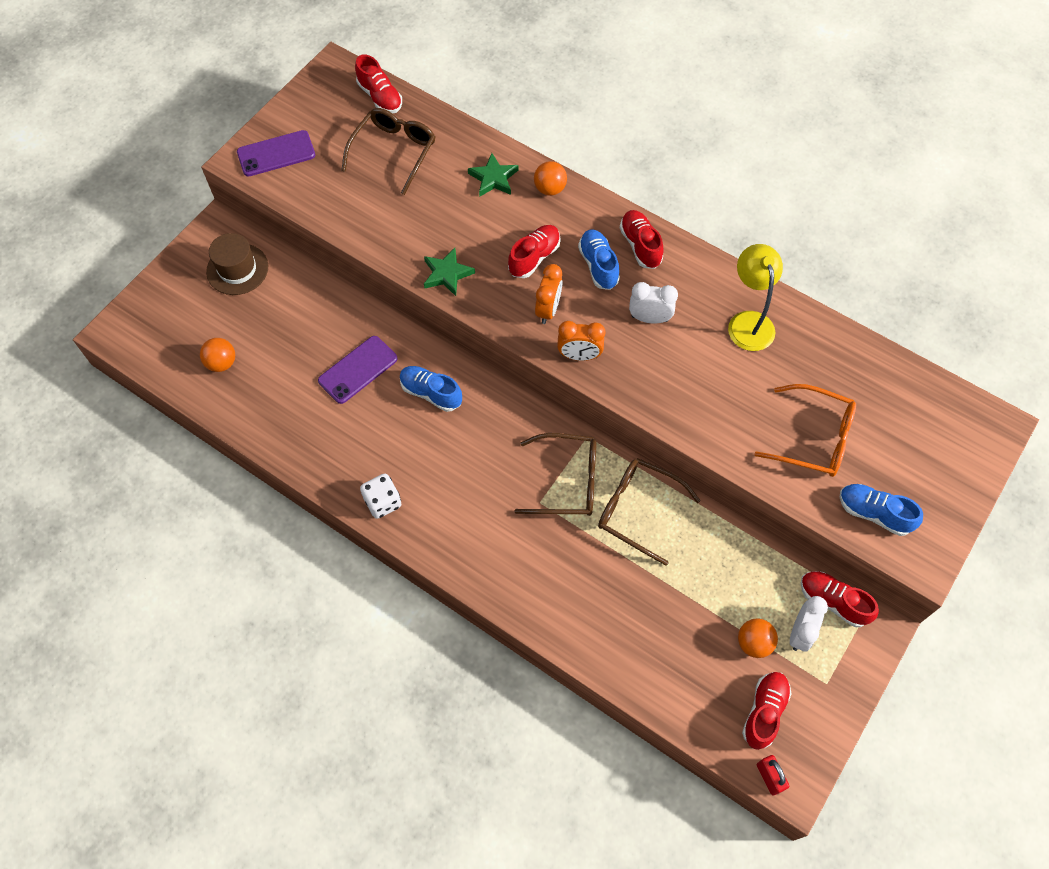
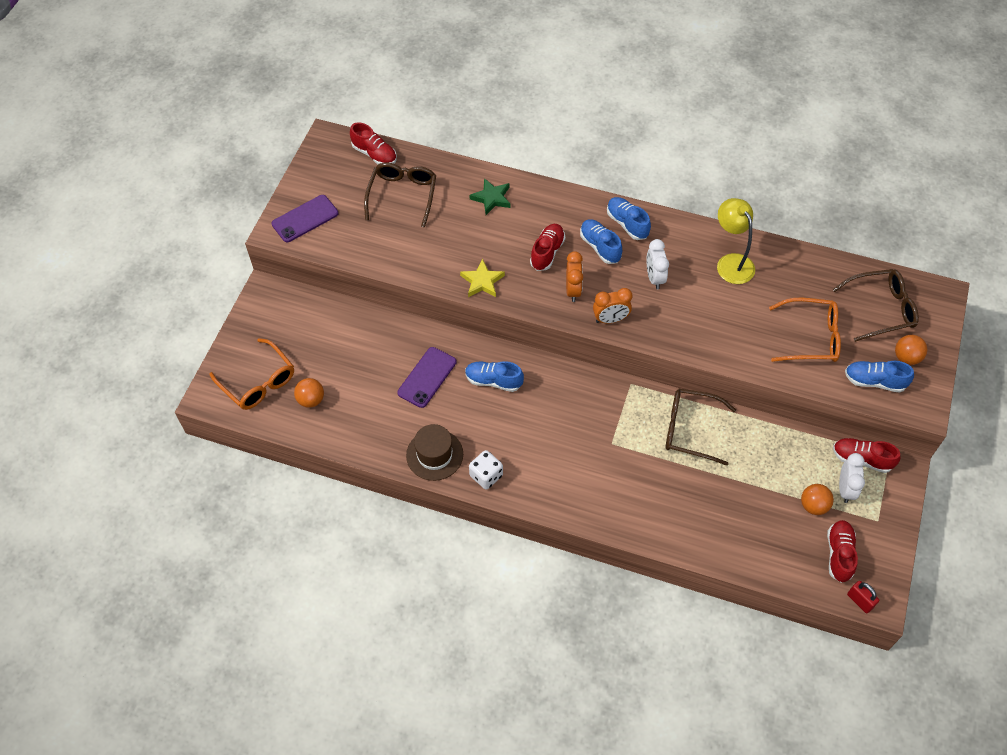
camera: 15 degrees left, 5 degrees down
(173, 328) = (258, 382): none -> orange glasses
(237, 269) = (295, 321): brown hat -> brown hat (434, 455)
(447, 274) = (482, 281): green star -> yellow star
(550, 189) = (540, 196): orange ball -> orange ball (906, 357)
(567, 481) = (627, 422): brown glasses -> brown glasses (881, 309)
(640, 245) = (627, 224): red shoe -> blue shoe
(649, 318) = (654, 278): white clock -> white clock turned 90 degrees counterclockwise

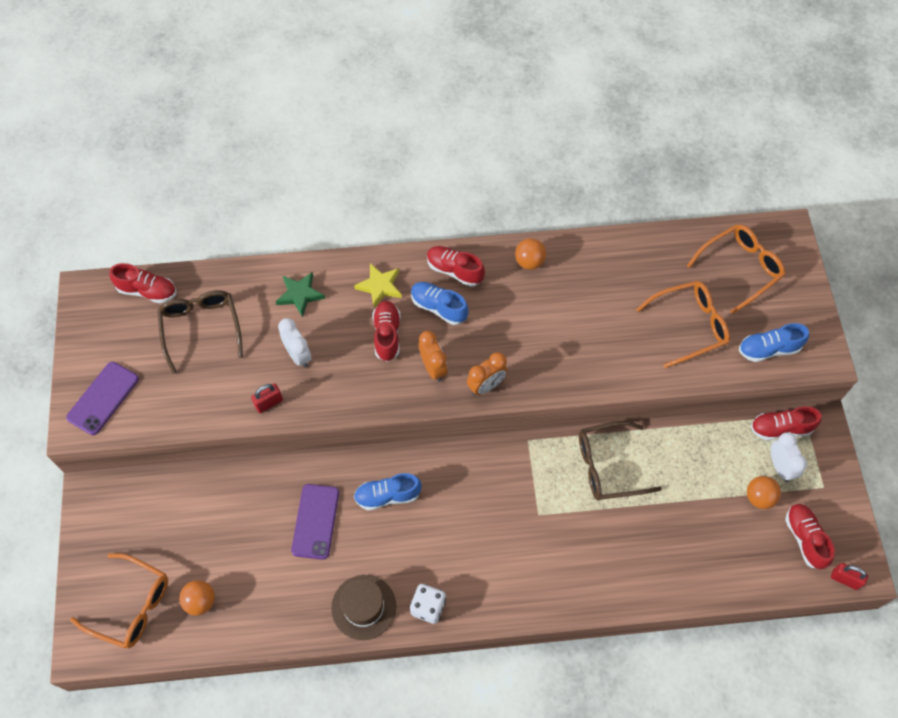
camera: 25 degrees left, 5 degrees up
(429, 268) = (269, 403): none -> red padlock
(482, 281) = (333, 395): yellow star -> yellow star (380, 286)
(627, 224) = (454, 270): blue shoe -> red shoe
(654, 278) = (509, 321): white clock -> white clock (298, 355)
(731, 262) = (577, 274): yellow lamp -> none
(881, 309) = (740, 268): brown glasses -> orange glasses
(906, 357) = (786, 311): orange ball -> orange ball (529, 262)

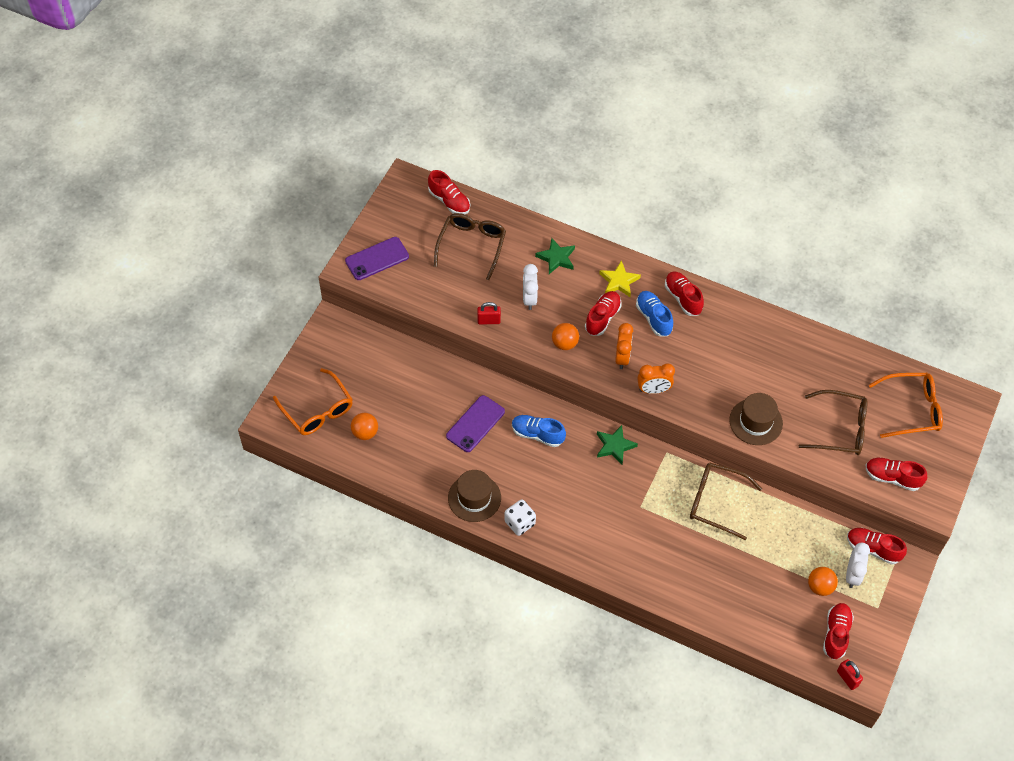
camera: 30 degrees right, 5 degrees down
(473, 463) = (614, 446): none -> green star
(529, 262) = (745, 320): orange ball -> orange ball (564, 343)
(606, 363) = (756, 422): none -> brown hat
(689, 326) = (840, 429): orange glasses -> brown glasses
(768, 349) = (892, 478): blue shoe -> red shoe

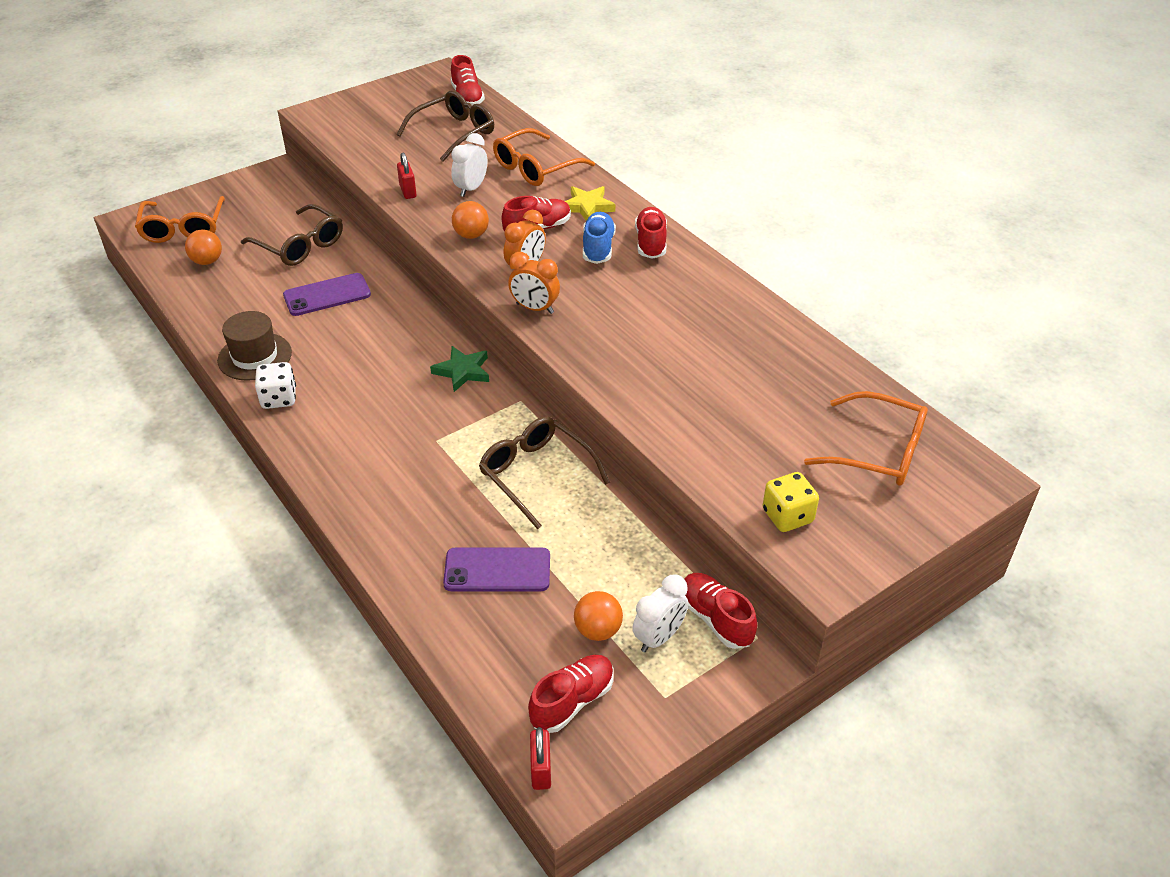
camera: 30 degrees right, 15 degrees down
(377, 259) = (348, 114): purple phone -> purple phone (497, 570)
(489, 321) = (408, 191): red padlock -> red padlock turned 45 degrees clockwise
(537, 434) = (384, 328): blue shoe -> none
(556, 258) = (535, 168): green star -> orange glasses
(756, 422) = (638, 384): brown hat -> none
(840, 429) = (752, 434): brown glasses -> brown glasses (300, 245)
(892, 478) = (787, 516): red shoe -> yellow dice

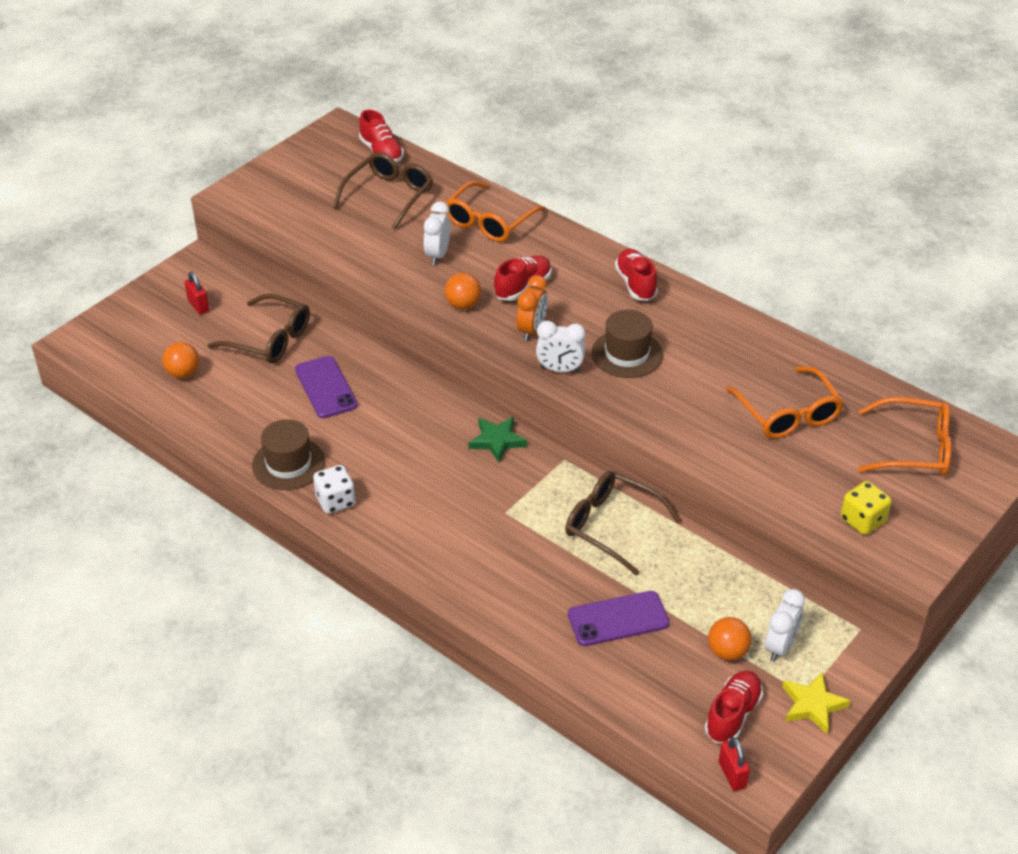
camera: 15 degrees left, 0 degrees up
(183, 228) = (137, 341): orange glasses -> orange glasses (788, 414)
(327, 295) = (326, 387): purple phone -> purple phone turned 75 degrees counterclockwise
(408, 191) = (376, 268): red padlock -> red padlock (198, 306)
(534, 308) = (560, 370): orange clock -> white clock
(587, 206) = (559, 255): yellow star -> yellow star (812, 705)
(598, 248) = (589, 297): blue shoe -> none
(610, 305) = (627, 354): none -> brown hat
(715, 619) = (820, 621): red shoe -> none

